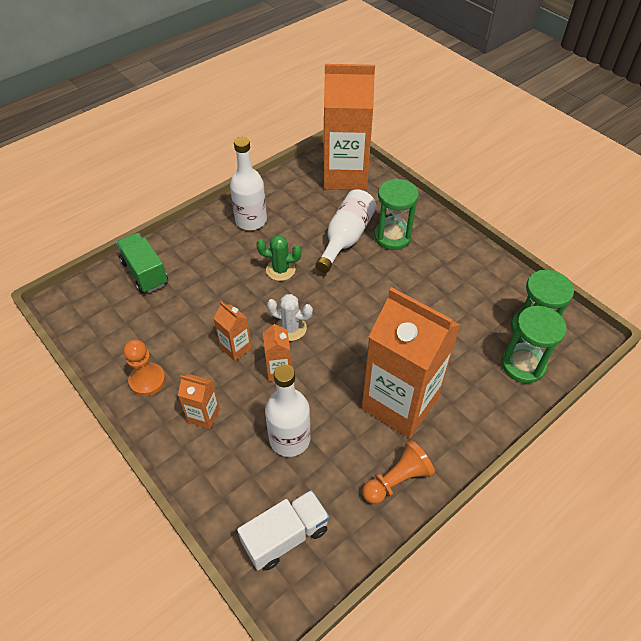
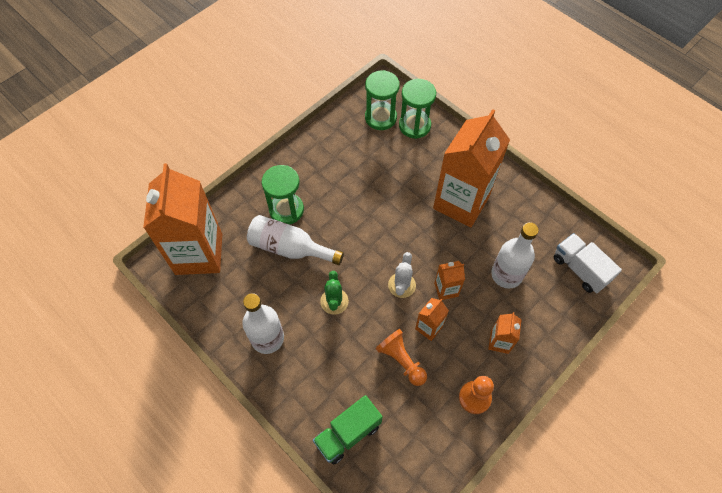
camera: 95 degrees left, 10 degrees up
(397, 480) = (522, 203): orange pawn -> orange pawn (401, 360)

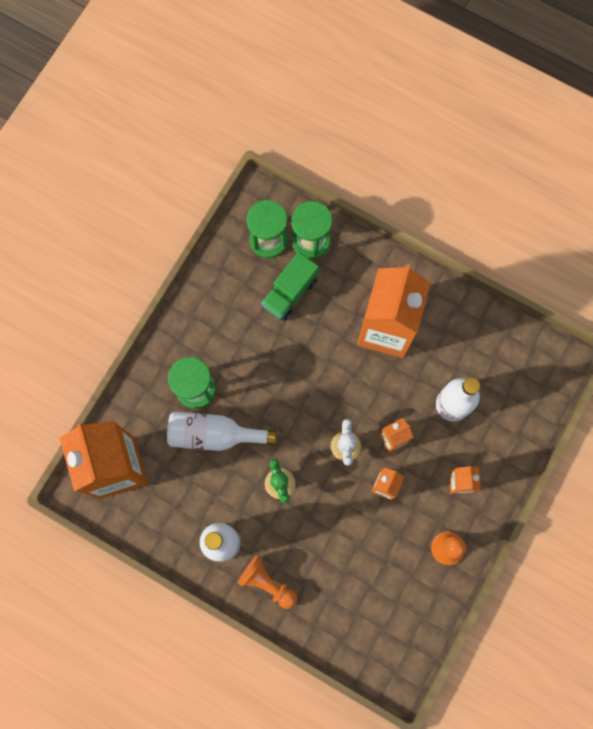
camera: 15 degrees left, 15 degrees up
(348, 434) = (332, 618): green truck -> green truck (290, 293)
(401, 360) = (365, 529): orange pawn -> orange pawn (267, 583)
(580, 269) = (527, 378): white truck -> none

